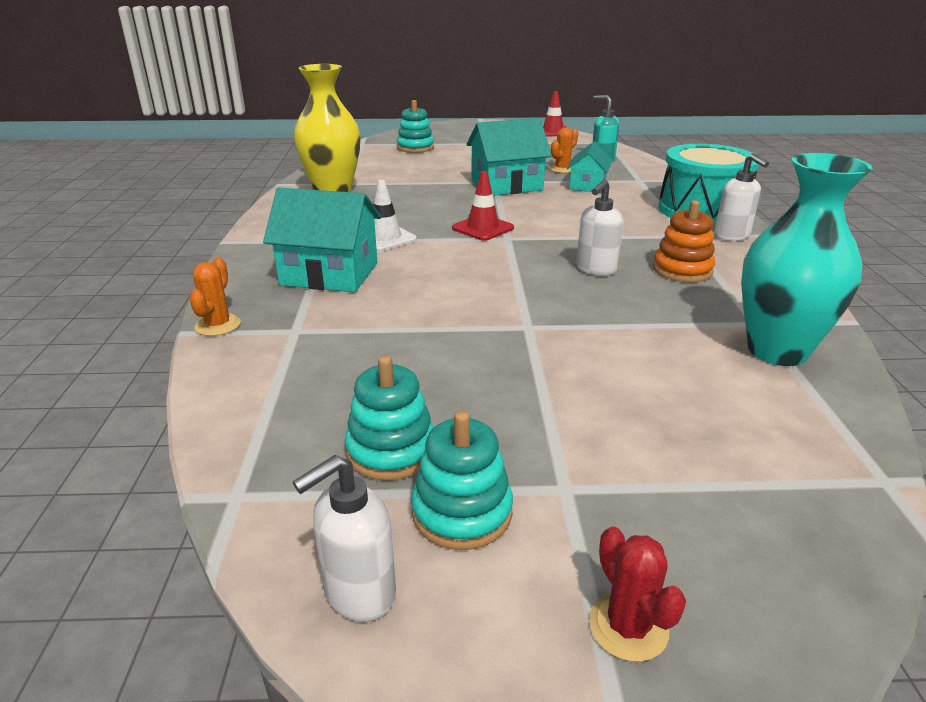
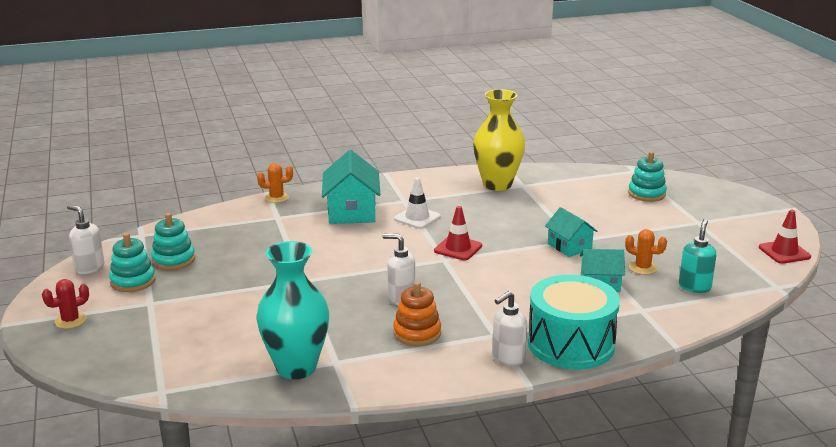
camera: 75 degrees right, 5 degrees down
(506, 185) = (569, 246): turquoise house -> turquoise house, size x0.61

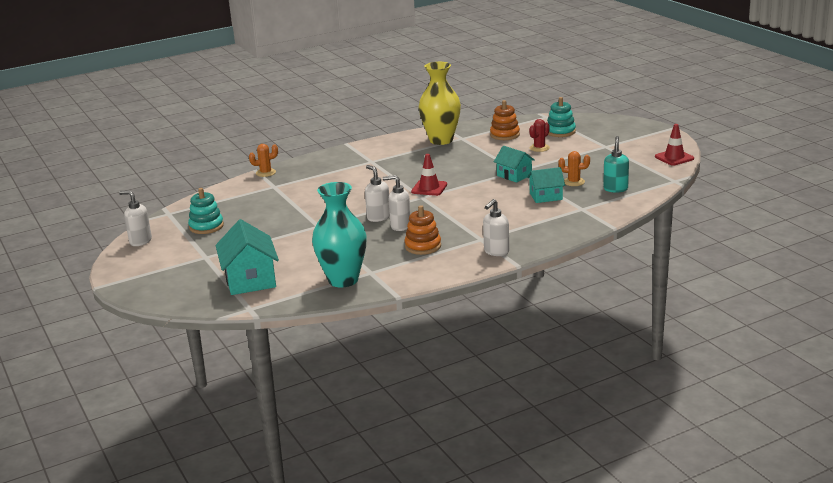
camera: 10 degrees left, 0 degrees up
(70, 320) = (149, 277): red cactus -> red cactus (539, 148)
(133, 281) = (182, 245): turquoise stacking toy -> none
(351, 212) = (332, 174): turquoise house -> turquoise house (250, 280)
(379, 280) = (378, 217): none -> white soap dispenser
(417, 218) = (387, 172): white traffic cone -> none
(571, 344) = (538, 237): turquoise drum -> none
(576, 188) = (505, 135): none -> orange stacking toy

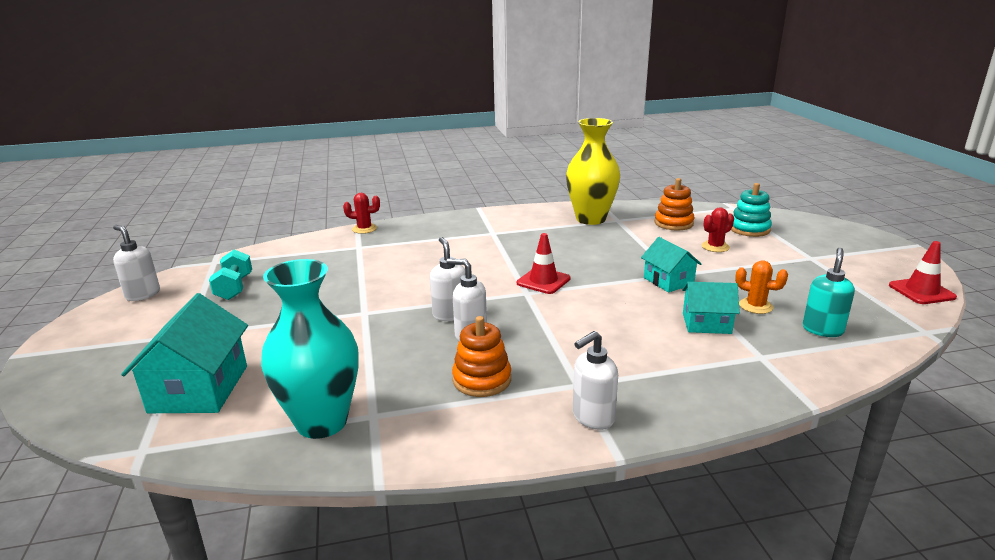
camera: 15 degrees right, 0 degrees up
(206, 226) = (234, 288): turquoise stacking toy -> turquoise dumbbell
(265, 173) = (364, 229): orange cactus -> red cactus

